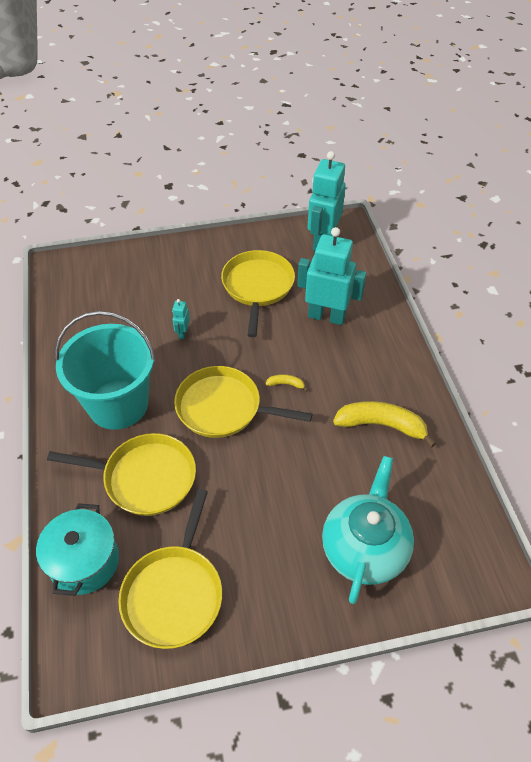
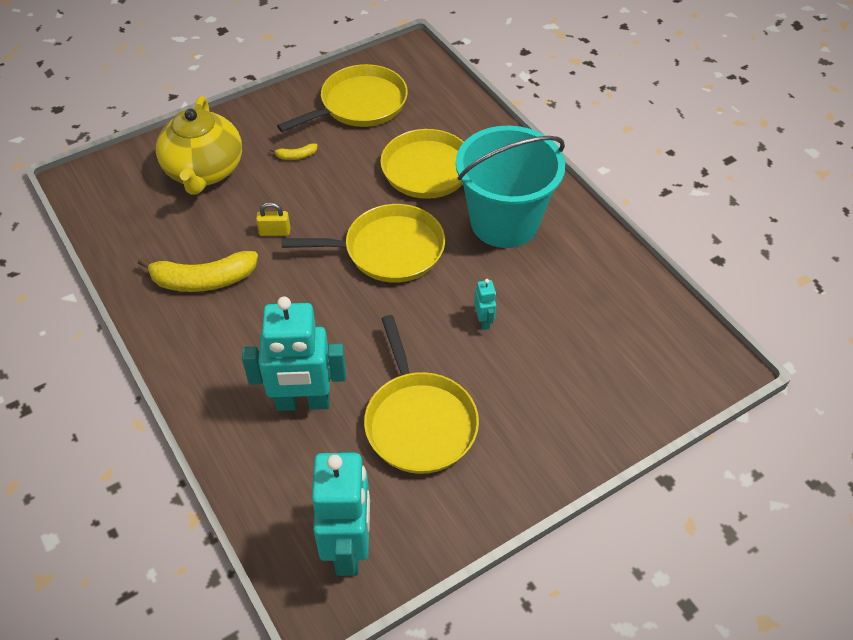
camera: 160 degrees right, 0 degrees up
(84, 562) = (445, 103): turquoise pot -> none
(174, 593) = (359, 104): yellow pan -> yellow pan turned 60 degrees clockwise
(286, 384) = (327, 295): yellow banana -> yellow banana (296, 156)
(311, 454) = (275, 232): none -> yellow padlock
(364, 548) = (204, 171): turquoise teapot -> yellow teapot

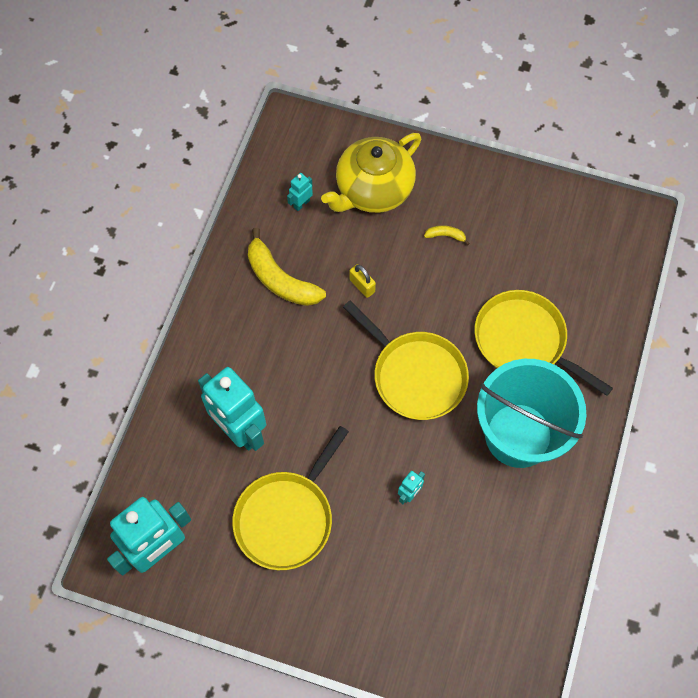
camera: 50 degrees right, 15 degrees up
(156, 222) = (301, 204): none -> turquoise robot
(296, 156) = (445, 236): yellow banana -> yellow banana turned 150 degrees clockwise
(359, 104) = (541, 232): yellow pan -> none

